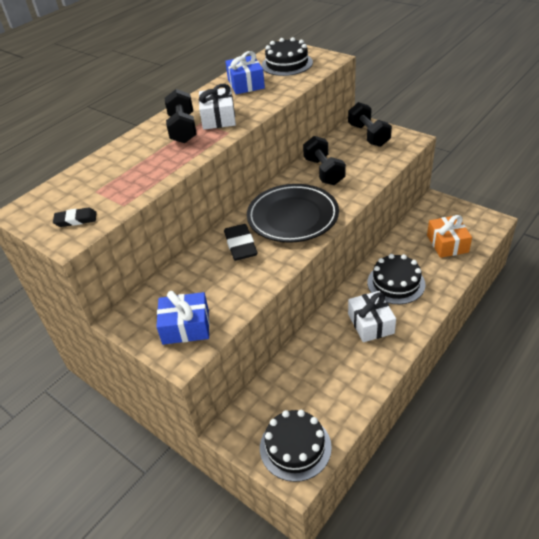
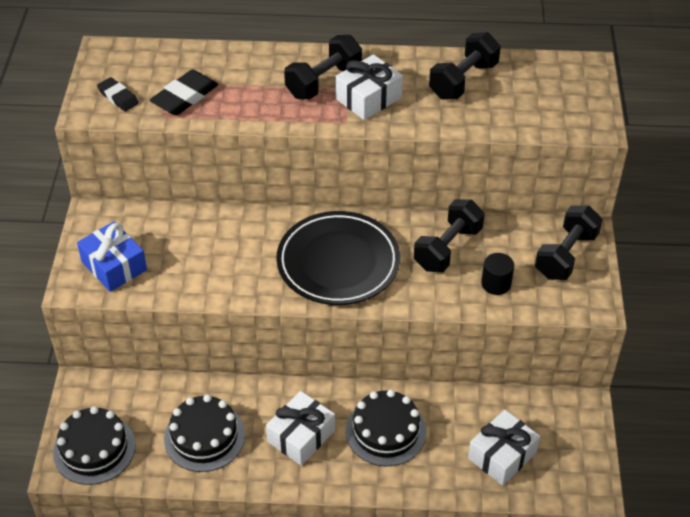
camera: 50 degrees right, 5 degrees up
(240, 245) = (258, 243): black eraser -> black eraser (185, 97)
(246, 84) = (463, 81): blue gift -> black dumbbell
(287, 64) = (545, 92): black cake -> black cake (204, 436)
(367, 165) = (496, 284): none -> black cylinder
(447, 244) = (502, 455): orange gift -> white gift

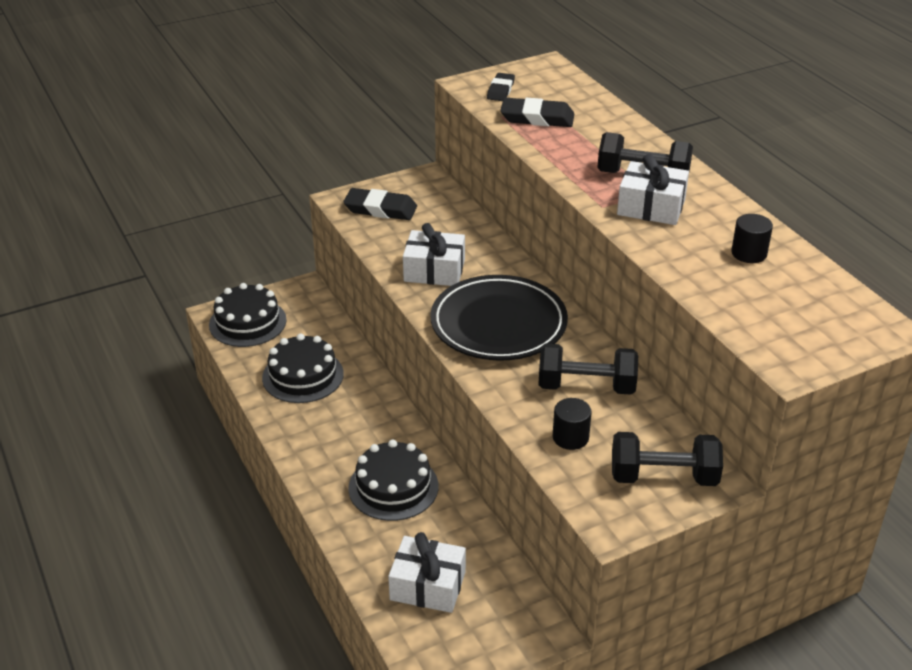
camera: 60 degrees right, 10 degrees down
(114, 266) = (380, 209): blue gift -> black eraser
(301, 436) = (346, 433): white gift -> white gift (434, 270)
(463, 81) = (749, 253): black dumbbell -> black cylinder

